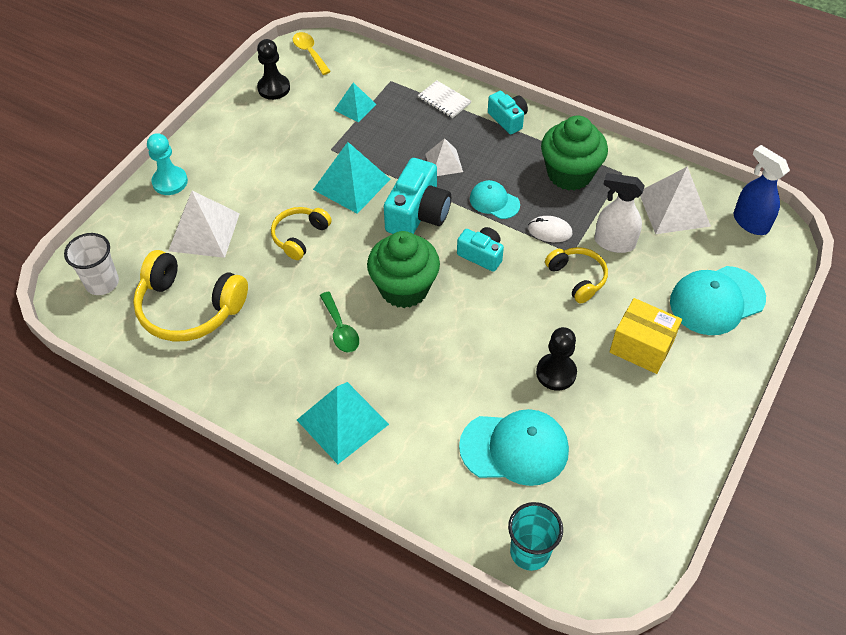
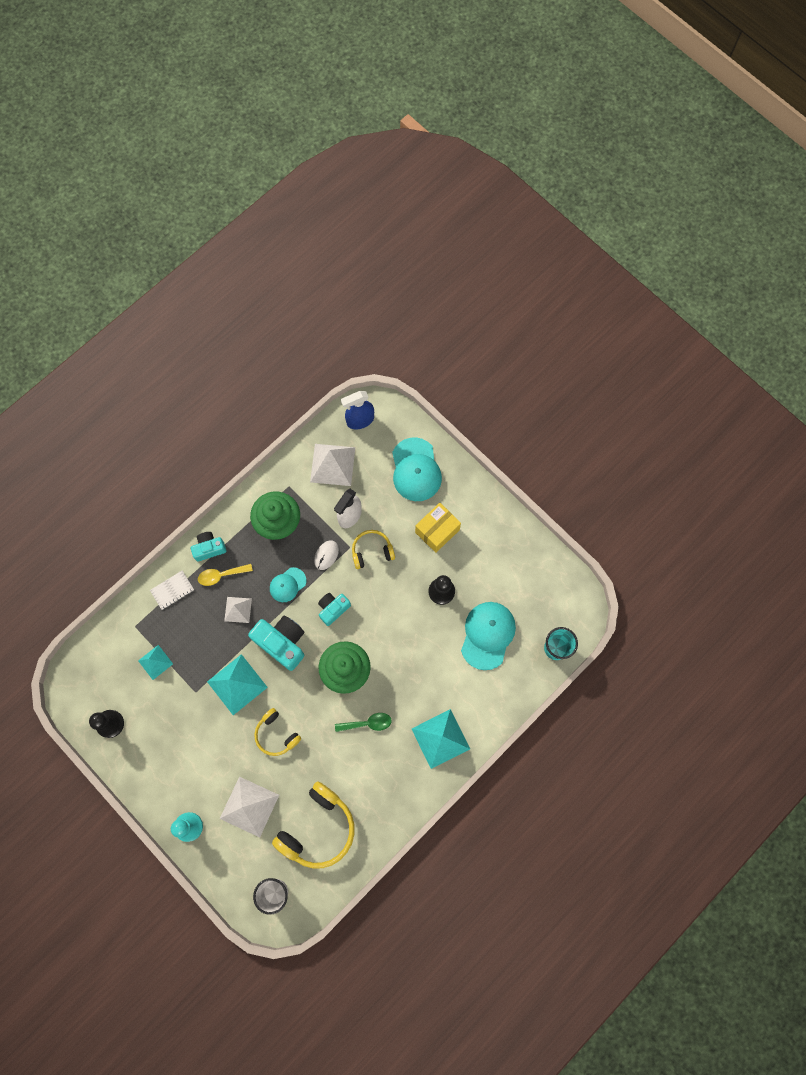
camera: 75 degrees left, 20 degrees up
(309, 53) = (77, 685): yellow spoon -> yellow spoon (221, 575)

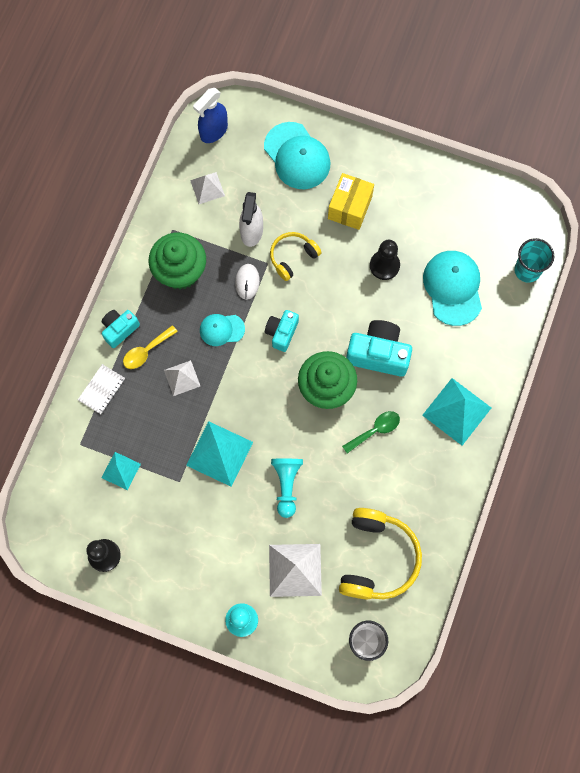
camera: 25 degrees left, 0 degrees up
(276, 734) = (286, 485): yellow headphones -> turquoise pawn
(282, 643) = (245, 390): turquoise camera -> turquoise camera (378, 354)
(287, 585) = (221, 329): turquoise cap -> turquoise cap turned 60 degrees clockwise
(332, 464) = (207, 188): white pyramid -> white pyramid, size x0.59

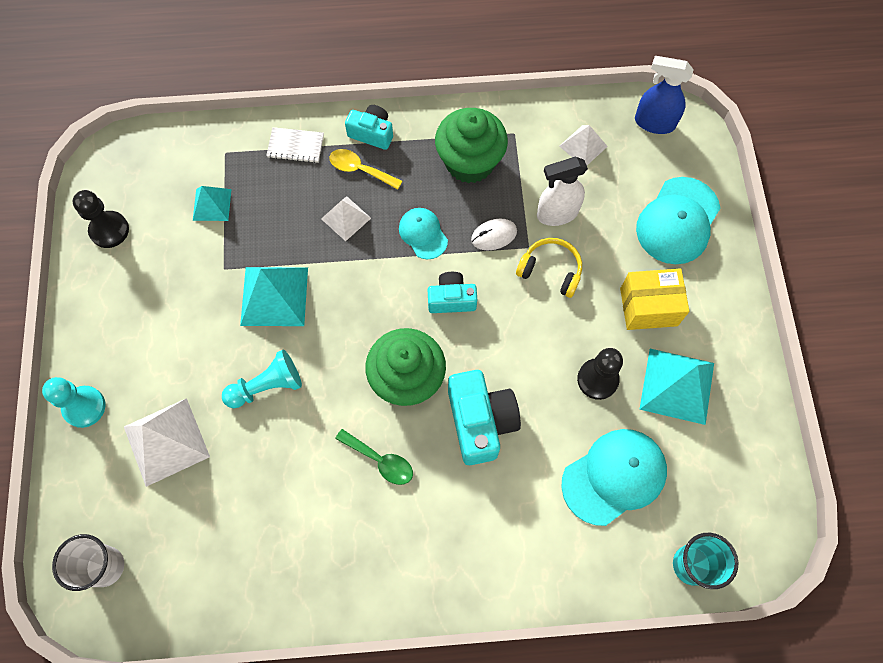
camera: 65 degrees right, 5 degrees down
(377, 558) = (217, 535): yellow headphones -> none
(457, 411) = (452, 553): turquoise pyramid -> turquoise pyramid (677, 386)

